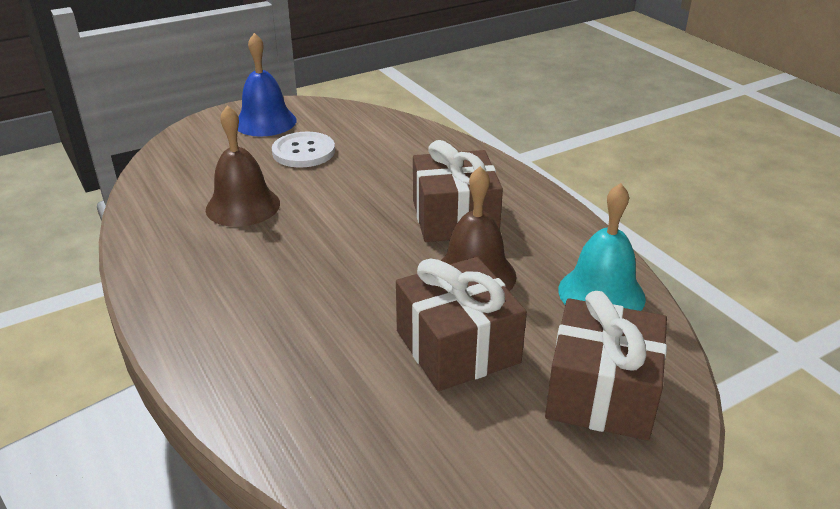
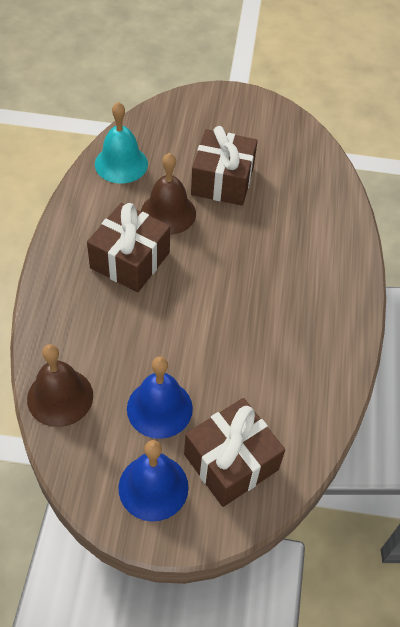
camera: 145 degrees left, 20 degrees up
(243, 206) = (254, 364): brown bell -> brown bell (60, 397)
(303, 152) = (159, 408): white button -> blue bell
(601, 392) = (187, 127): brown gift -> brown gift (231, 462)

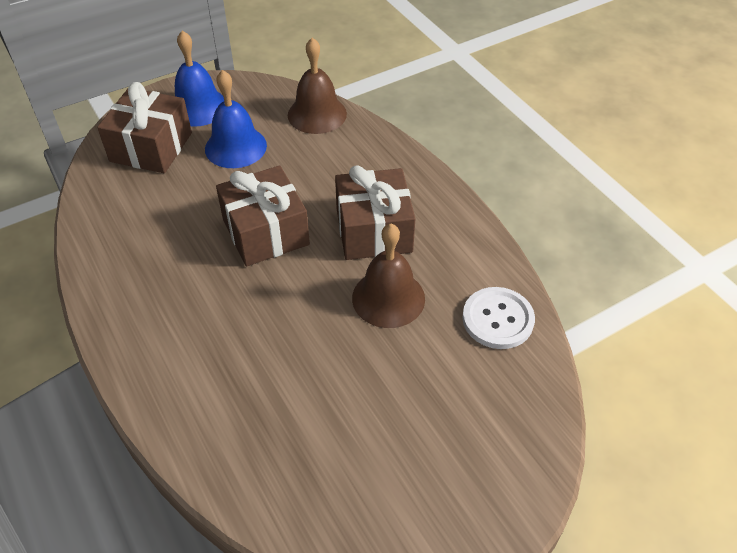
camera: 145 degrees right, 5 degrees down
(121, 164) = (497, 319): turquoise bell -> white button
(222, 181) = (370, 378): brown gift -> brown gift (265, 232)

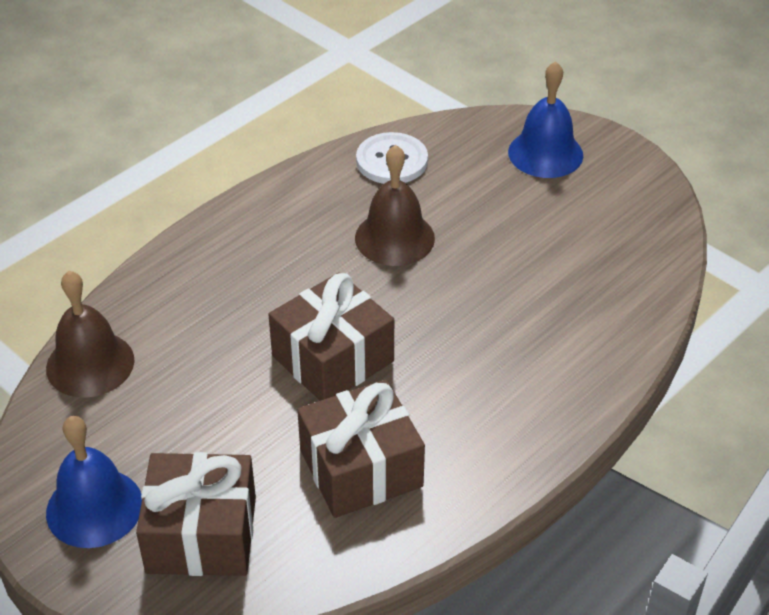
camera: 105 degrees left, 5 degrees down
(235, 147) = (180, 434): blue bell -> blue bell (545, 153)
(374, 230) = (300, 266): brown gift -> brown gift (361, 468)

